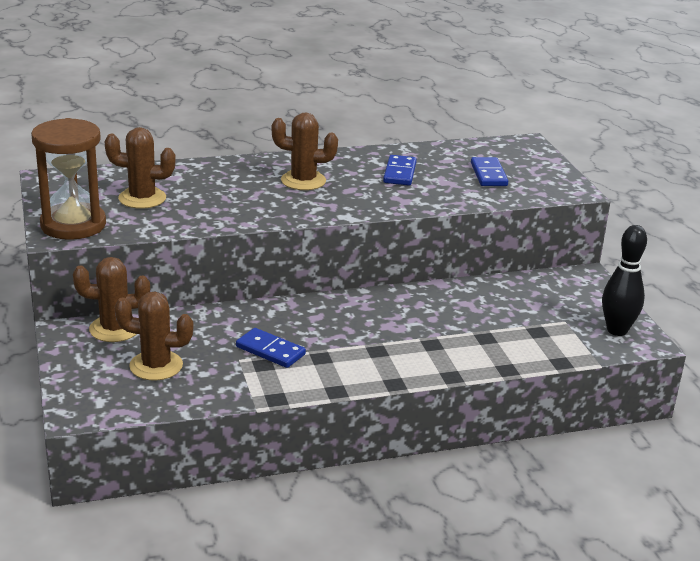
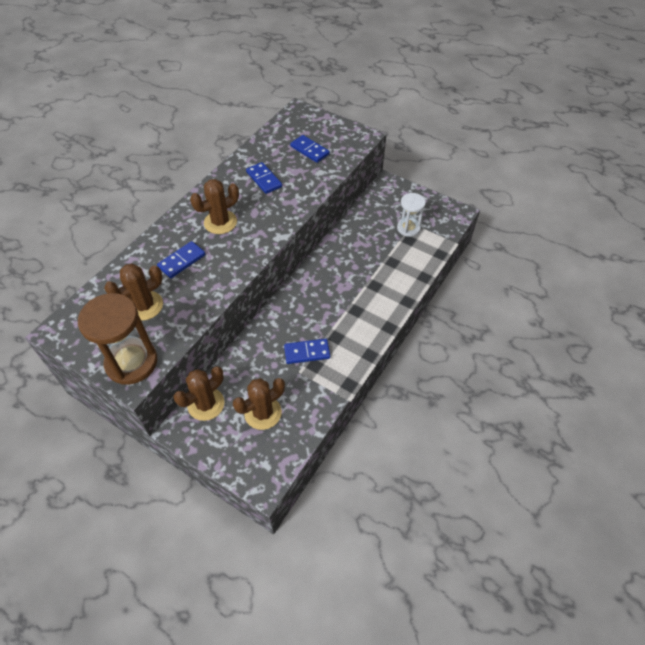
camera: 40 degrees left, 25 degrees up
(223, 188) = (182, 261): none -> blue domino
(553, 322) = (408, 228): none -> white hourglass
(617, 330) = (439, 213): black bowling pin -> none

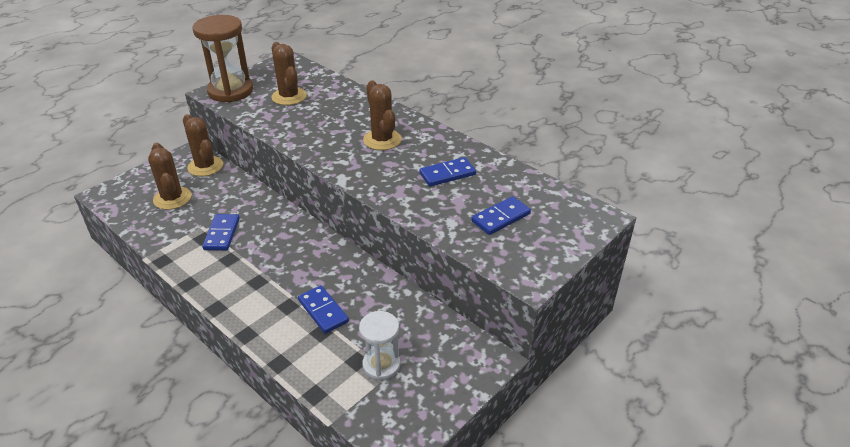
camera: 100 degrees right, 15 degrees down
(182, 261) = (335, 116): blue domino -> blue domino (323, 311)

